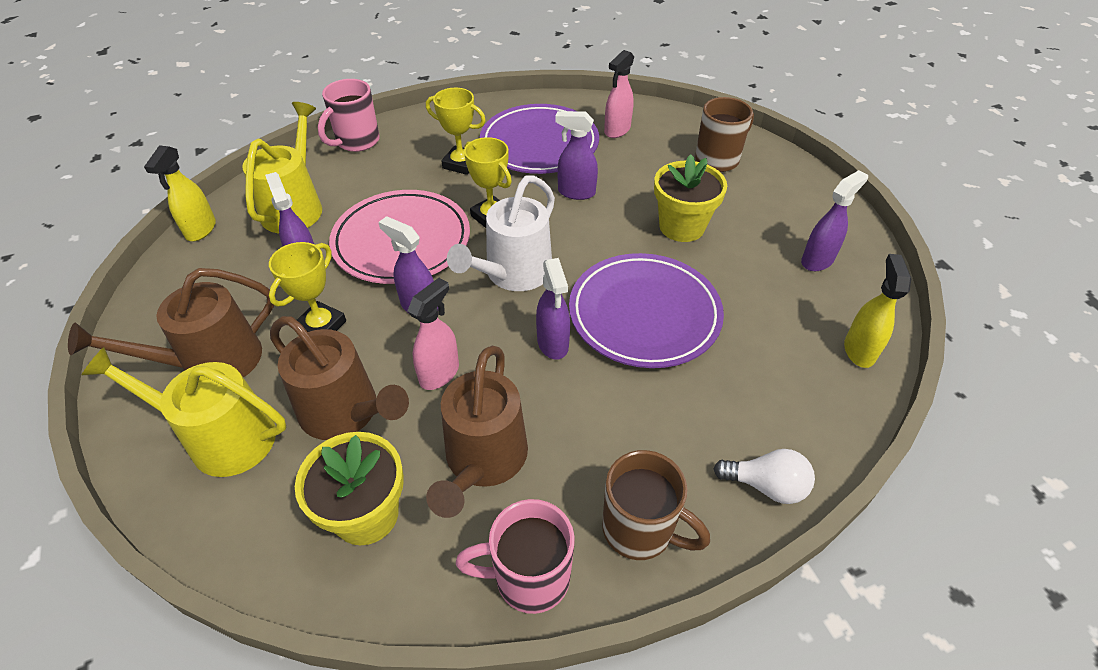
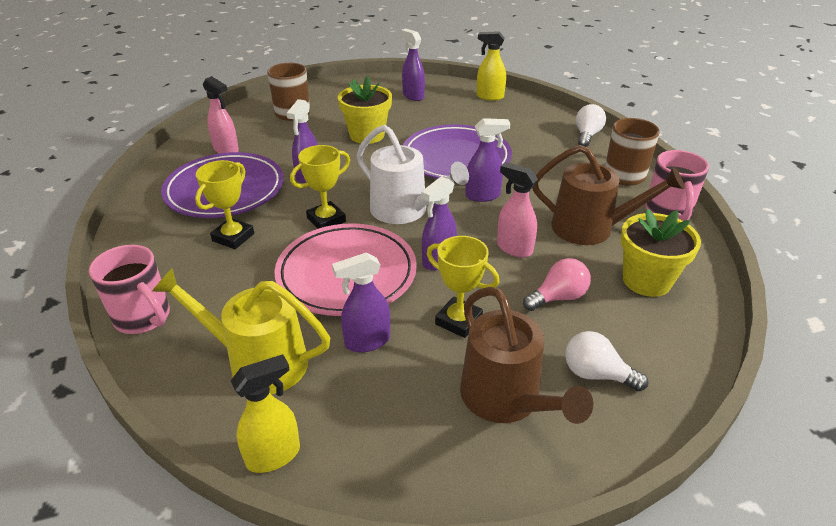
camera: 85 degrees left, 10 degrees down
(200, 230) = (274, 455): yellow spray bottle -> yellow spray bottle turned 45 degrees counterclockwise
(222, 437) = (596, 374): yellow watering can -> white light bulb
(345, 412) = (558, 297): brown watering can -> pink light bulb

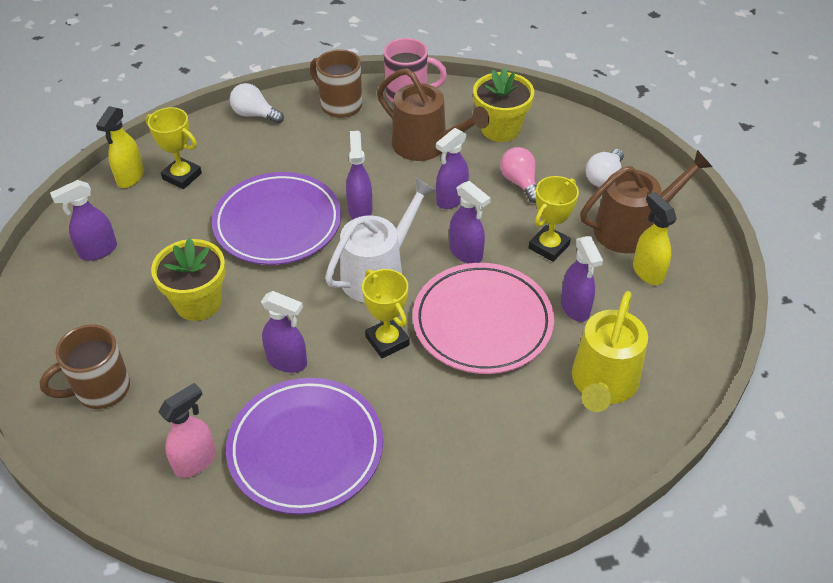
camera: 85 degrees left, 10 degrees up
(144, 318) = (546, 490): pink mug -> none
(233, 237) = (411, 426): yellow trophy -> yellow trophy (182, 176)
(274, 455) = (698, 365): yellow spray bottle -> yellow spray bottle (647, 272)
(514, 248) = (451, 199): pink spray bottle -> purple spray bottle
(590, 228) = (426, 146): brown watering can -> brown watering can turned 105 degrees clockwise

